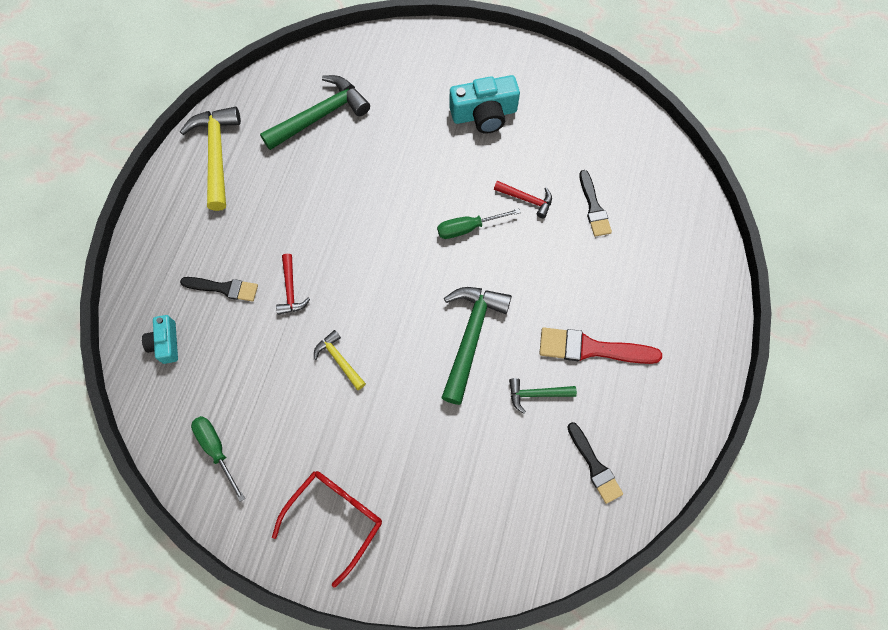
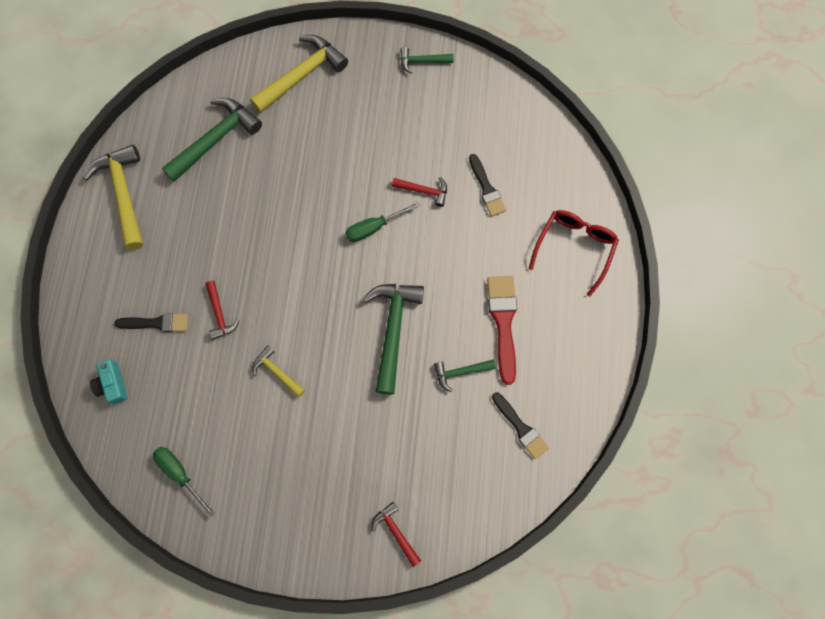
camera: 10 degrees left, 5 degrees up
(335, 518) = (299, 515): red glasses -> red glasses (574, 248)
(420, 67) = (302, 75): none -> yellow hammer
(438, 556) = (395, 531): none -> red hammer
(484, 114) = (371, 113): turquoise camera -> none
(545, 72) = (422, 61): none -> green hammer
(591, 348) = (503, 322): red brush -> red brush turned 90 degrees clockwise

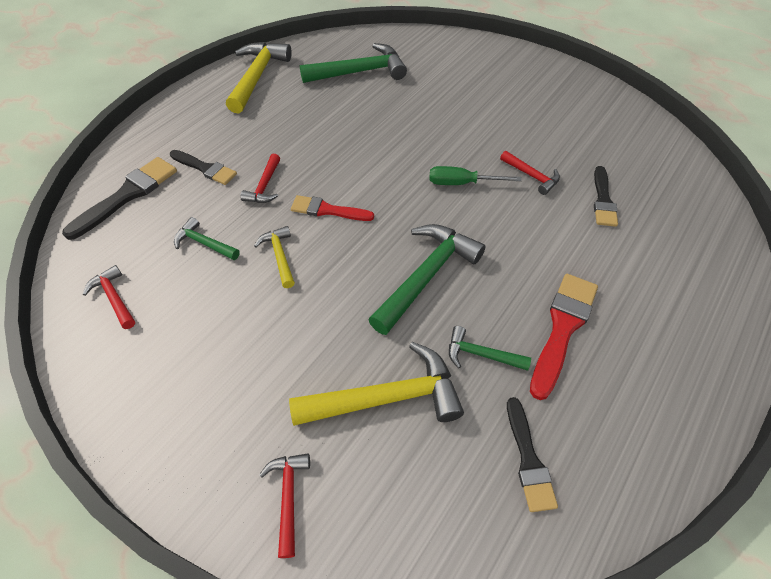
camera: 30 degrees right, 20 degrees down
(113, 384) = (127, 195): turquoise camera -> black brush
(180, 474) = (114, 298): green screwdriver -> red hammer
(285, 310) = (327, 210): none -> red brush
(302, 75) = (464, 60): yellow hammer -> yellow hammer (387, 398)
(422, 61) = (583, 88): green hammer -> green hammer (204, 243)
(574, 248) = (689, 295): red glasses -> none

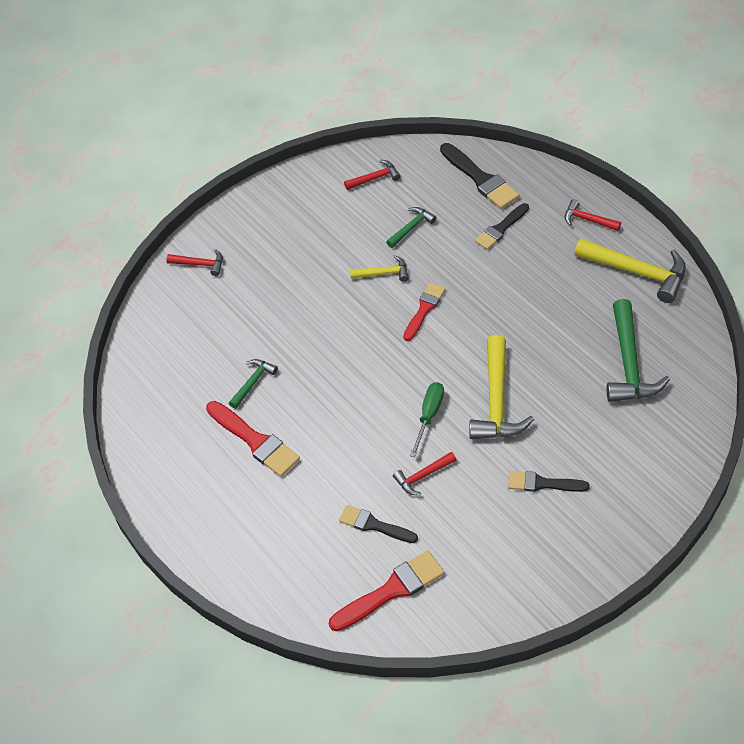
camera: 110 degrees right, 0 degrees up
(264, 186) = (466, 268): red hammer -> red hammer (587, 220)
(387, 398) = (242, 321): yellow hammer -> yellow hammer (496, 401)
(426, 276) = (333, 365): green hammer -> none
(528, 459) = (172, 388): black brush -> black brush (543, 483)
(658, 176) = (391, 590): none -> red brush

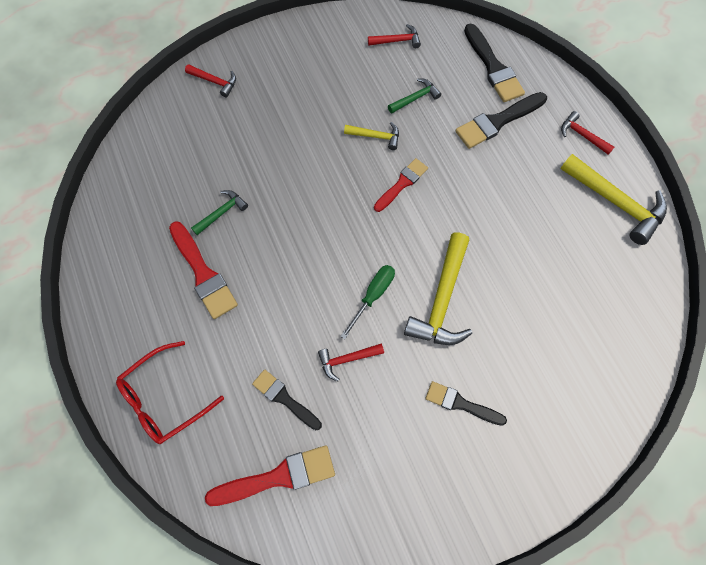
camera: 10 degrees right, 15 degrees up
(258, 557) = (164, 398): none -> red glasses
(500, 228) = (497, 122): black brush -> black brush, size x1.51
(629, 364) = (582, 298): green hammer -> none

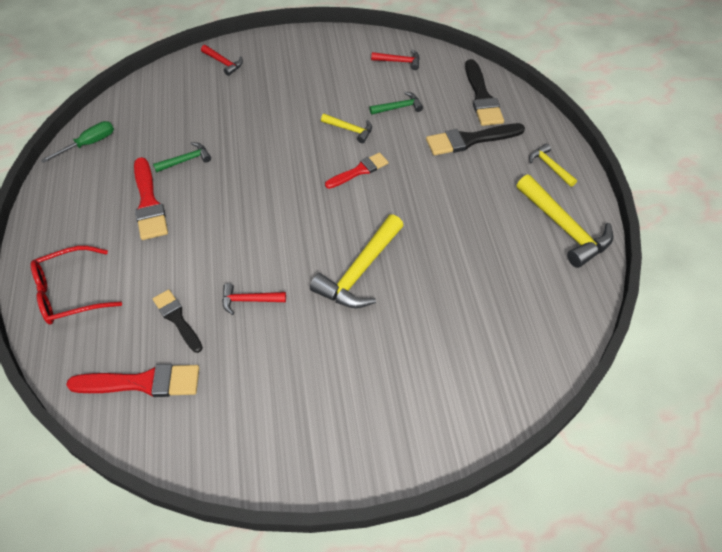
camera: 15 degrees right, 15 degrees down
(373, 296) = (295, 254): green screwdriver -> green screwdriver (88, 144)
(460, 404) = (343, 364): black brush -> none
(582, 135) = (550, 166): red hammer -> yellow hammer

